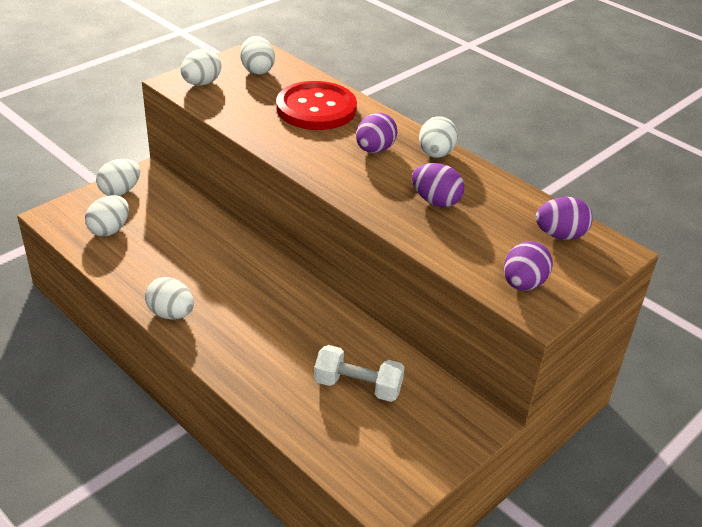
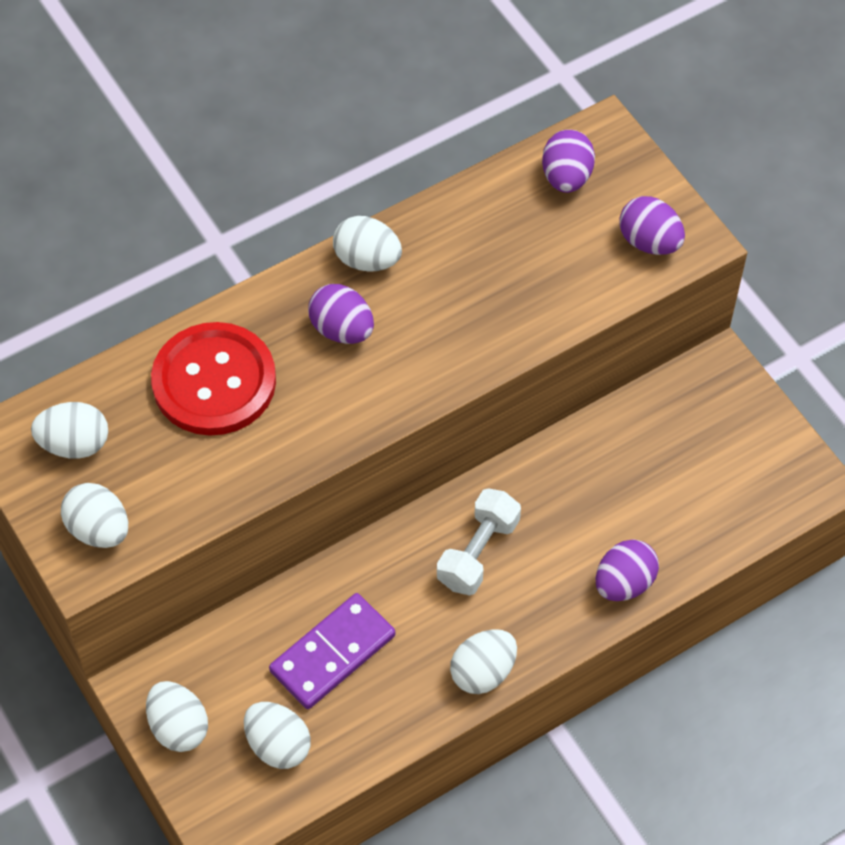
camera: 75 degrees left, 20 degrees up
(177, 244) = (333, 653): none -> purple domino
(358, 386) = (647, 477): white dumbbell -> white dumbbell (478, 552)
(436, 201) = (475, 287): purple egg -> purple egg (624, 583)

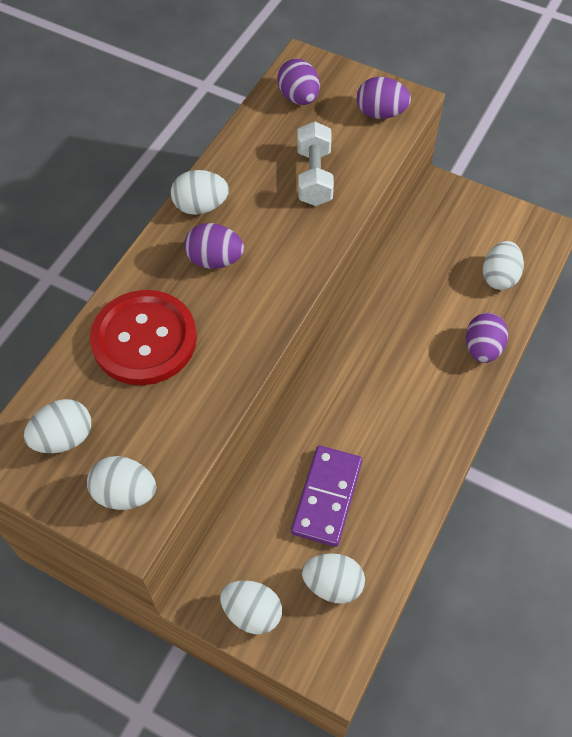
camera: 30 degrees left, 0 degrees up
(478, 552) = (377, 377): white dumbbell -> white dumbbell (314, 176)
(483, 672) = (436, 454): white egg -> white egg (499, 277)

